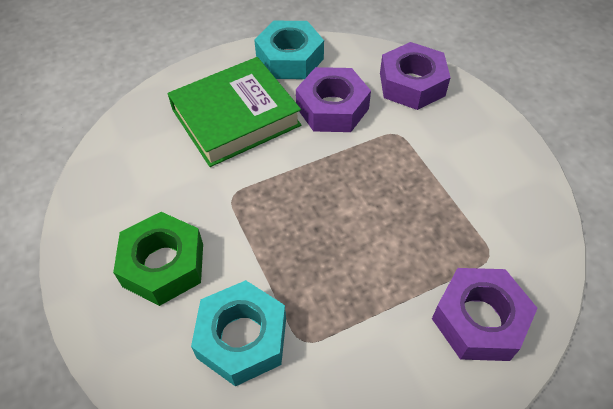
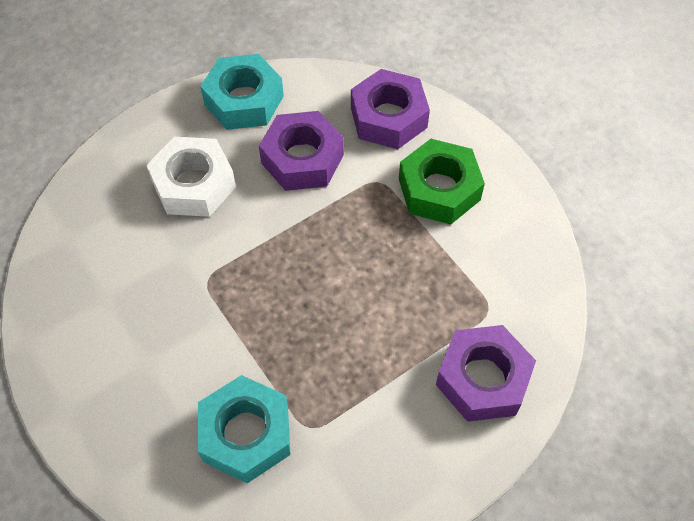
camera: 10 degrees left, 5 degrees up
(163, 265) = (147, 369): green nut -> green nut (439, 189)
(236, 117) = (194, 184): green book -> white nut

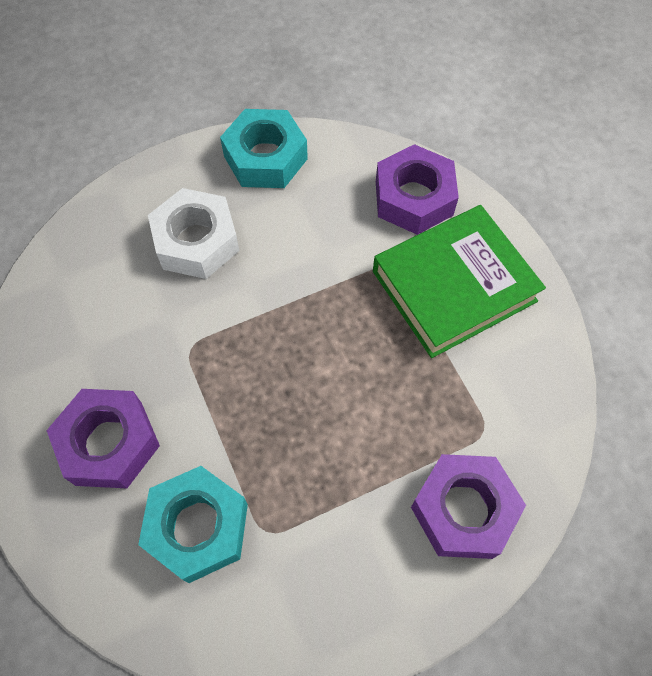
camera: 10 degrees right, 5 degrees up
(302, 159) = (314, 230): purple nut -> purple nut (109, 443)
(439, 189) = (454, 286): green nut -> green book

